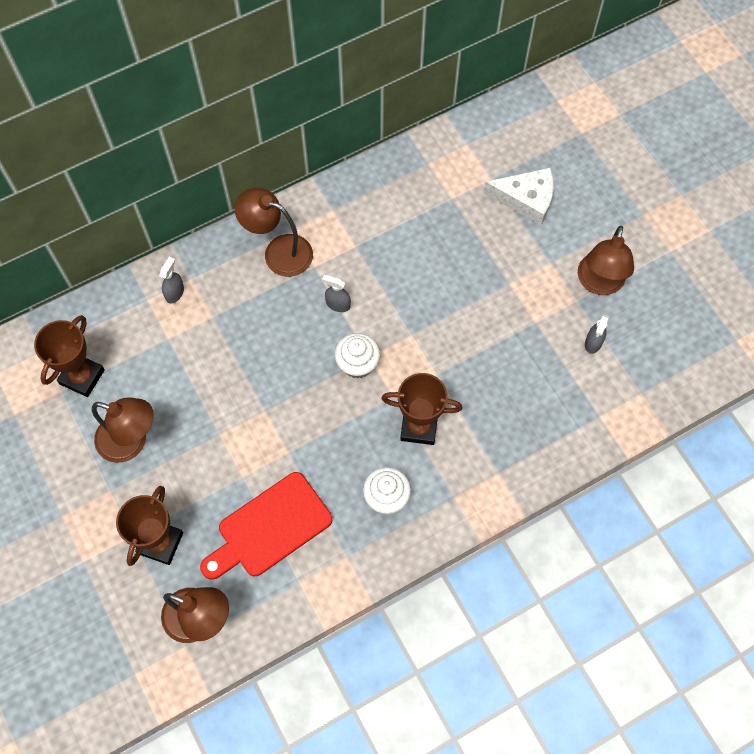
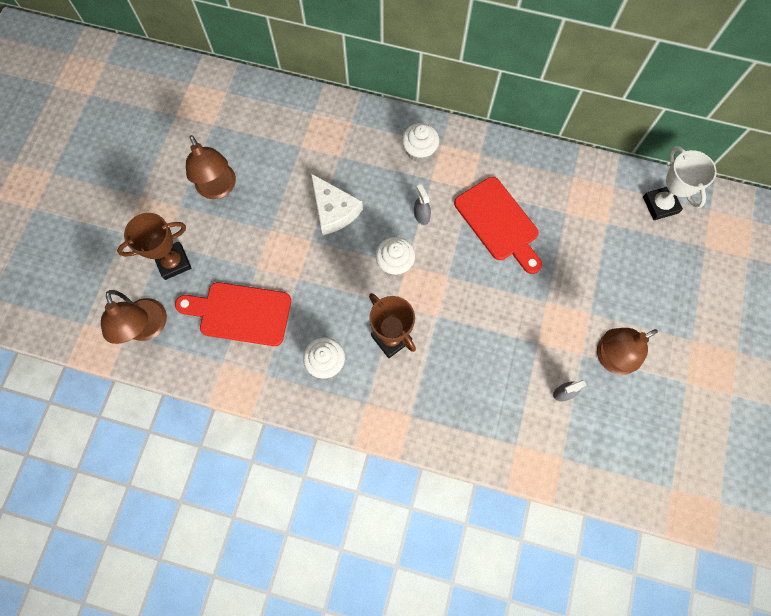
camera: 45 degrees right, 5 degrees up
(82, 377) = (232, 126): brown trophy -> none
(175, 293) = (332, 122): grey spray bottle -> none
(278, 251) = (419, 151): brown lamp -> white cupcake
(407, 254) = (499, 223): none -> red cutting board
(517, 128) = (660, 205): none -> white trophy
(526, 199) = (617, 256): white cheese -> white cheese (334, 210)

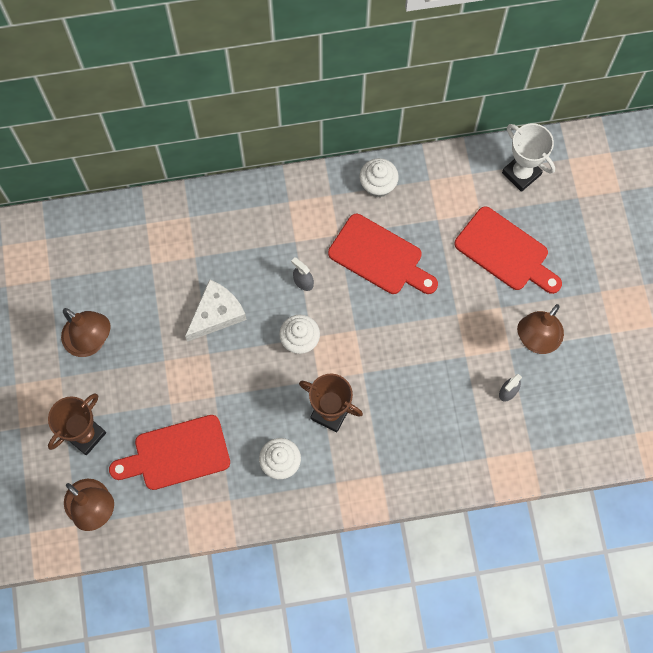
camera: 25 degrees left, 0 degrees up
(334, 210) = (216, 314): white cheese -> white cheese turned 75 degrees counterclockwise
(419, 151) = (271, 217): white cupcake -> white cupcake (378, 185)
(616, 266) = (505, 252): none -> red cutting board

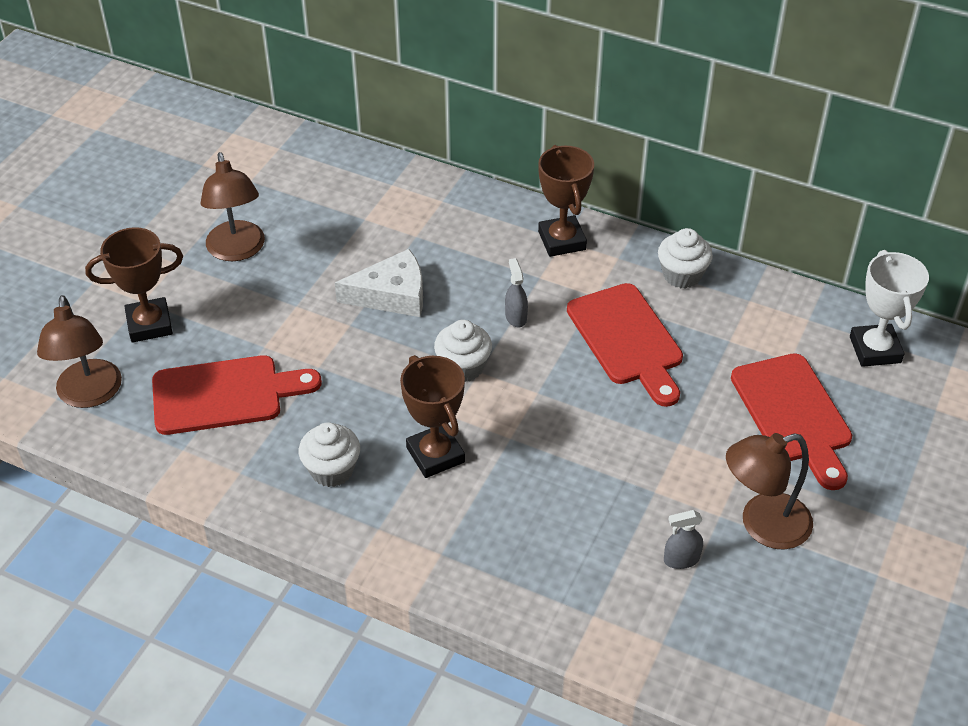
camera: 35 degrees right, 25 degrees down
(176, 454) = (225, 395): red cutting board -> red cutting board turned 150 degrees clockwise
(288, 203) = (562, 240): none -> brown trophy

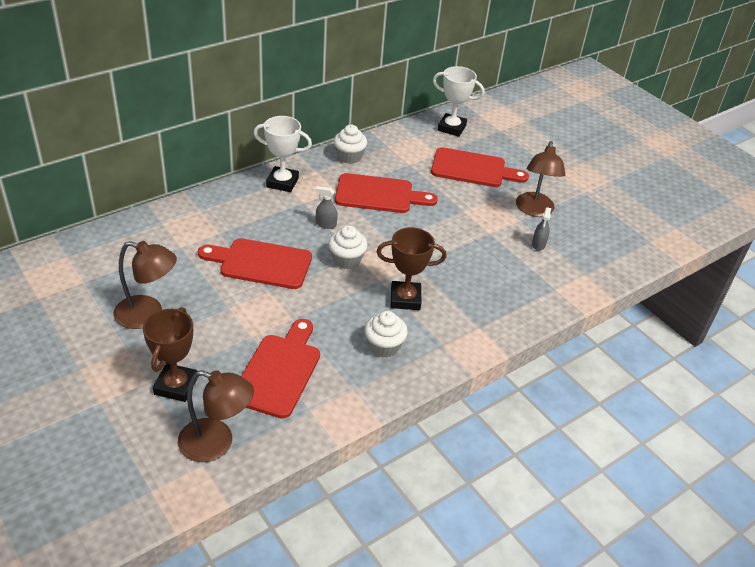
camera: 65 degrees left, 5 degrees down
(392, 295) = (261, 263): white cheese -> red cutting board
(562, 240) = (282, 182): brown trophy -> white trophy

